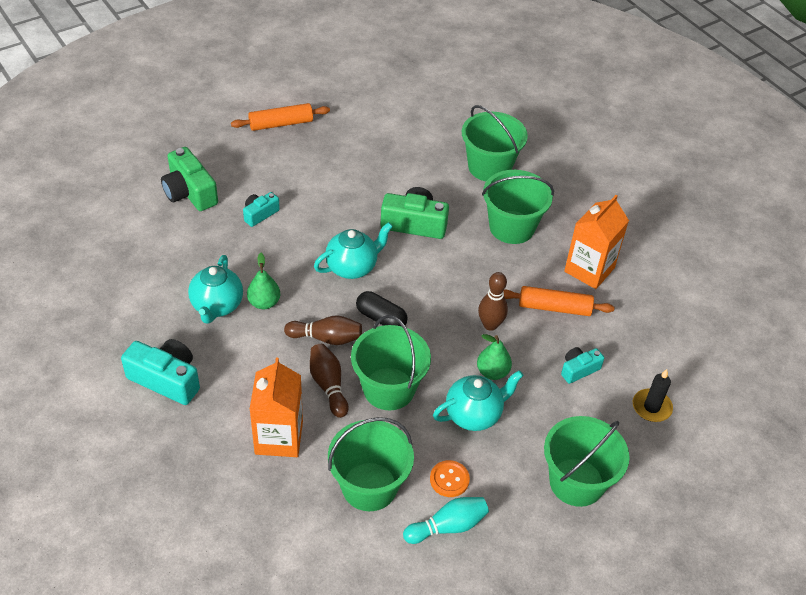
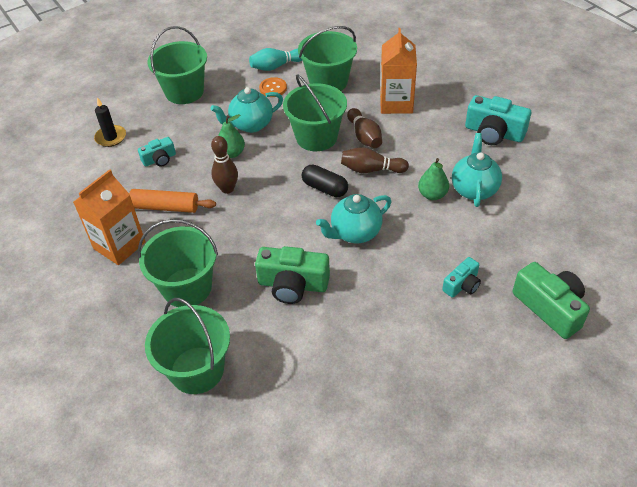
camera: 175 degrees left, 0 degrees up
(281, 124) = (473, 426): orange rolling pin -> none

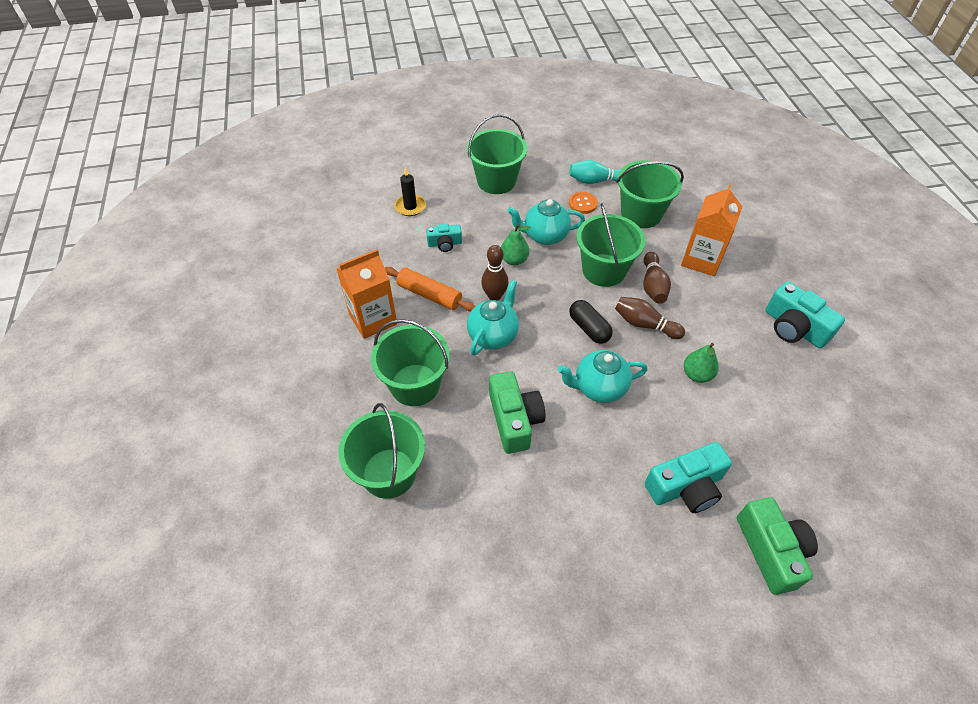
camera: 20 degrees right, 5 degrees up
(293, 284) = (514, 420): green camera -> green camera turned 135 degrees counterclockwise
(462, 285) = (686, 487): turquoise camera -> turquoise camera, size x1.74
(474, 189) = (744, 384): turquoise teapot -> turquoise teapot (493, 335)

